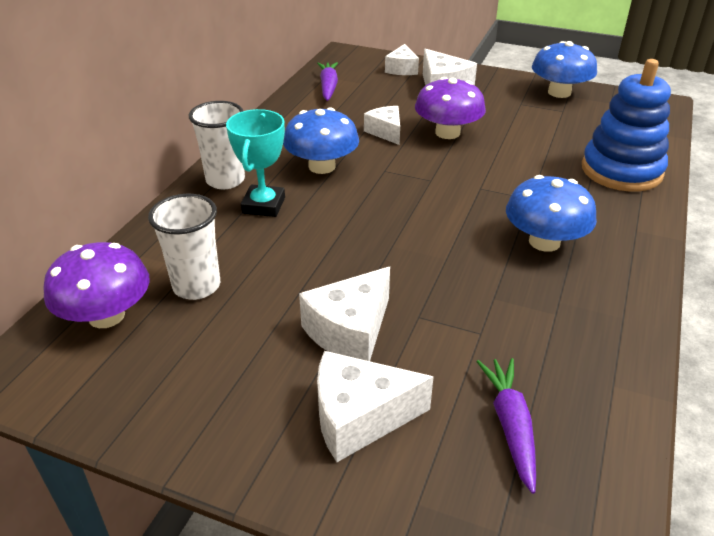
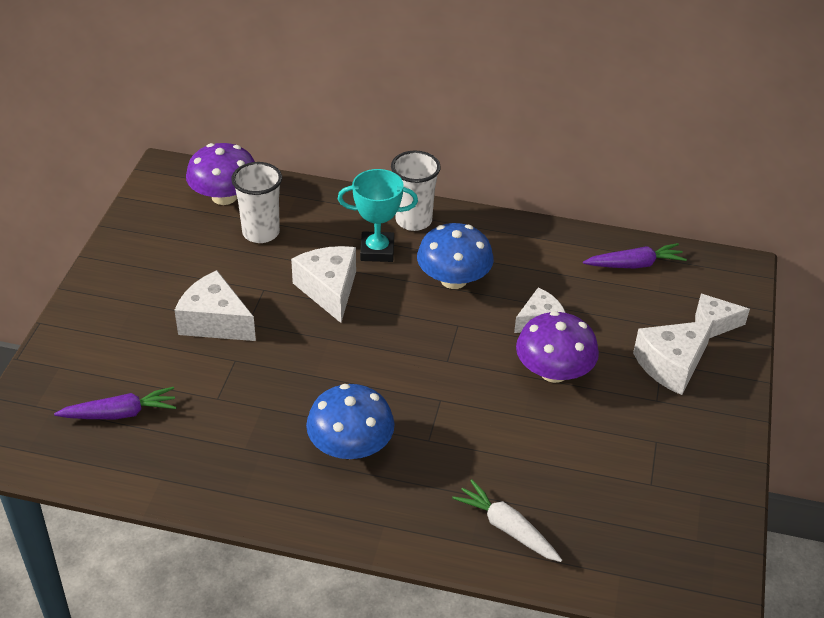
camera: 80 degrees right, 5 degrees up
(359, 417) = (129, 334): white cheese -> white cheese (329, 290)
(559, 92) = (706, 484): blue mushroom -> none
(621, 171) = (507, 528): blue stacking toy -> white carrot

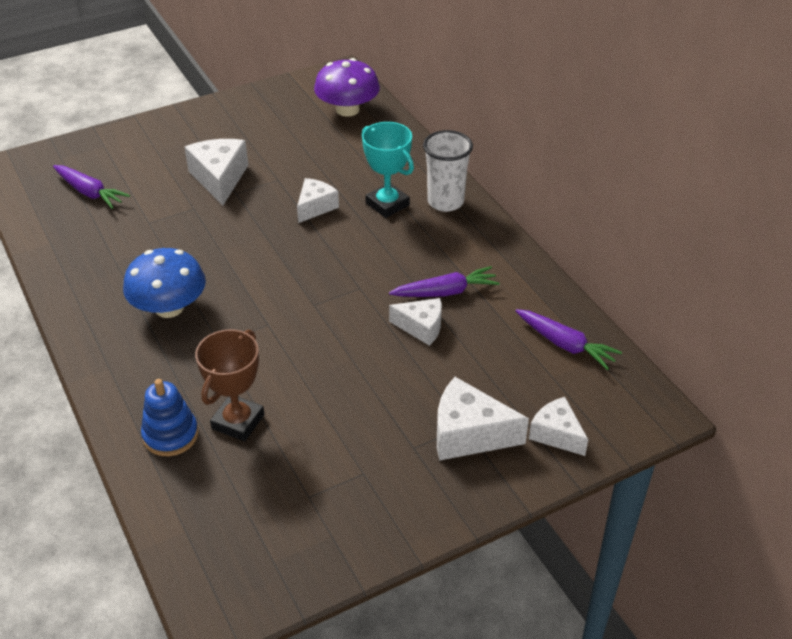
camera: 50 degrees right, 0 degrees up
(261, 232) = (333, 145): white cup -> none
(329, 290) = (315, 207): white cheese -> white cheese, size x0.65
(453, 279) = (407, 257): blue mushroom -> none
(507, 528) = (170, 435): white carrot -> blue stacking toy
(515, 285) = (445, 292): none -> purple carrot
(533, 479) = (238, 421): none -> brown trophy
(553, 371) = (372, 367): purple mushroom -> none

